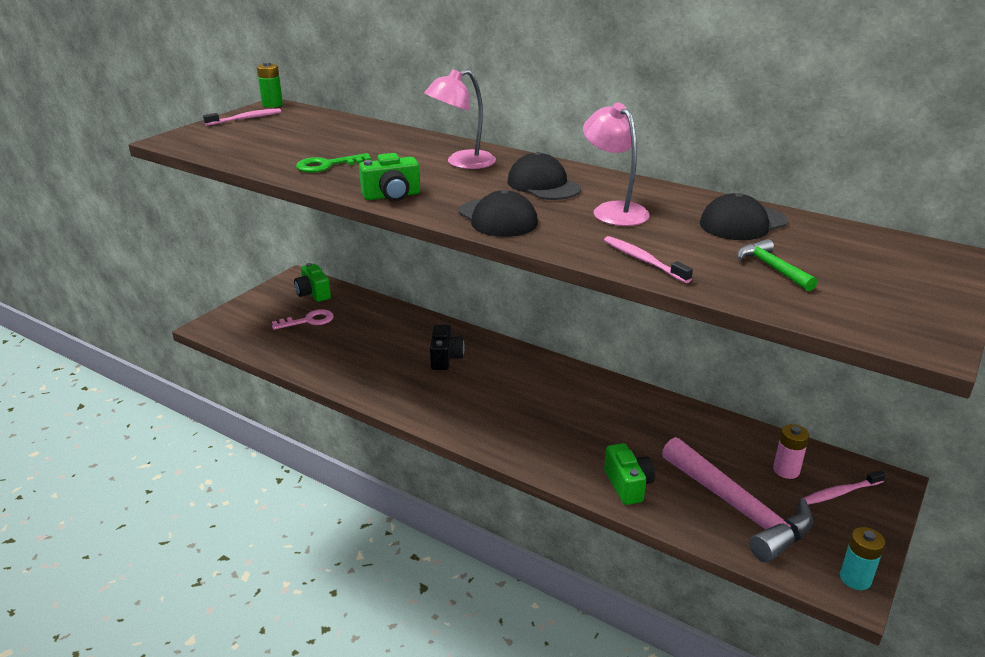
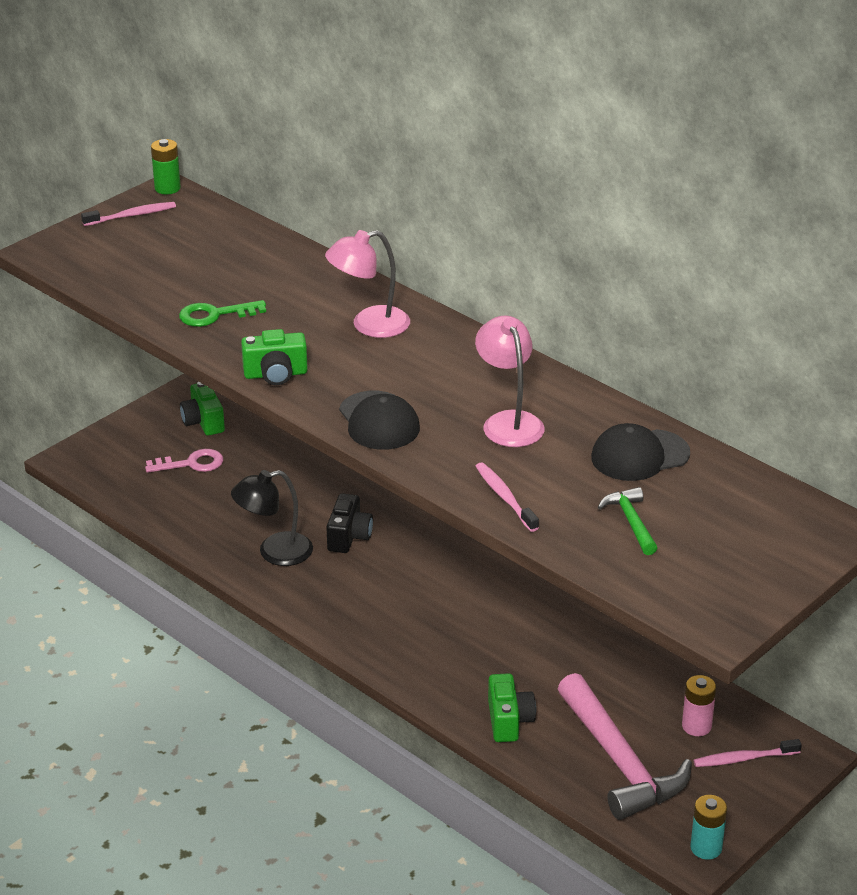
camera: 10 degrees right, 5 degrees up
(388, 375) = (274, 552): none -> black lamp
(543, 185) = (448, 373): black cap -> none

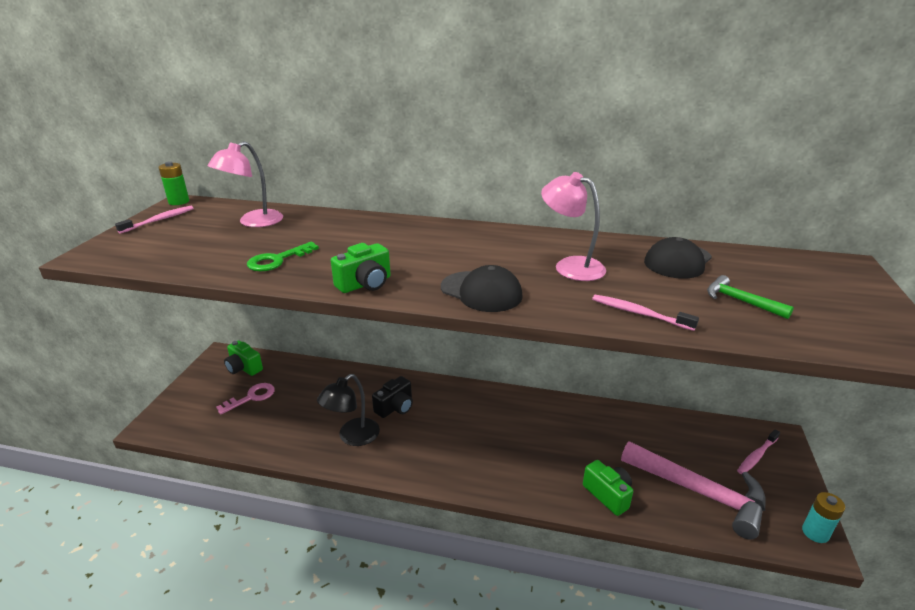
camera: 30 degrees left, 5 degrees down
(349, 536) = (395, 407): black camera -> black camera turned 60 degrees clockwise
(369, 325) = (404, 238): pink lamp -> pink lamp (253, 222)
(696, 726) = (710, 446): pink battery -> none

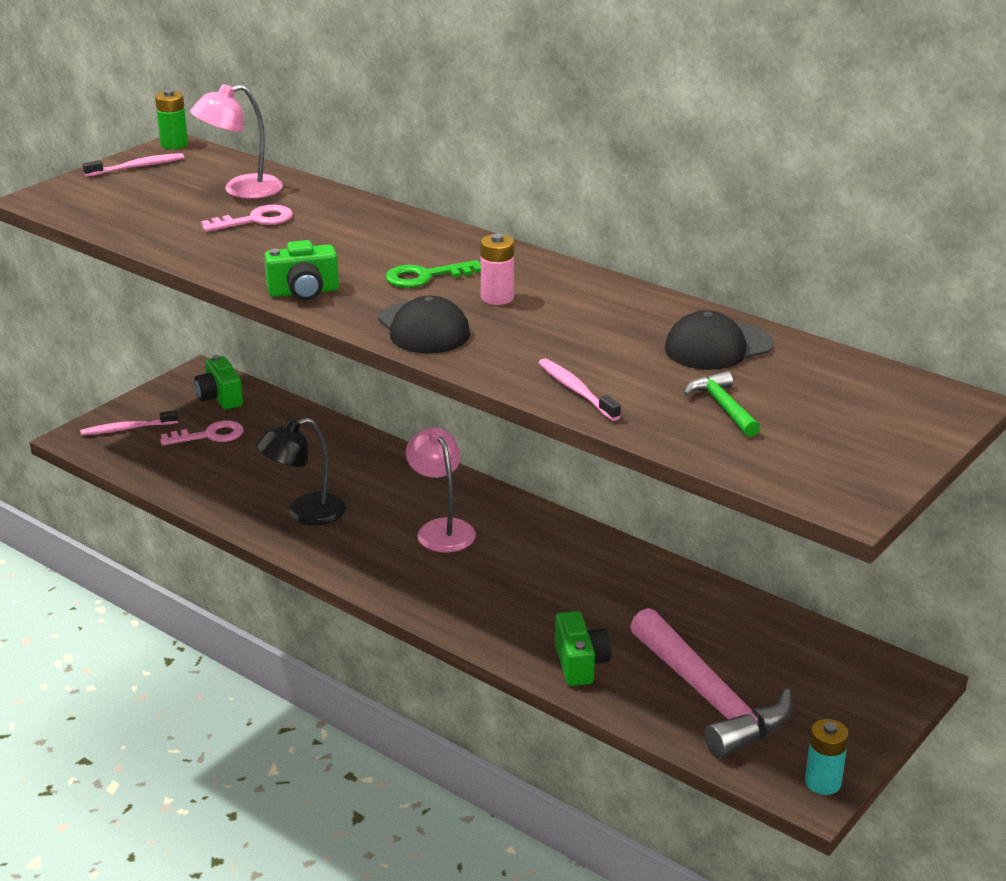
camera: 25 degrees right, 0 degrees up
(277, 260) = (232, 244): green key -> green key (425, 277)
(281, 240) = (255, 220): none -> pink key
(395, 407) = (383, 494): black camera -> none
(505, 259) = (497, 298): none -> pink battery
(570, 266) = (567, 323): pink lamp -> pink lamp (441, 529)
(757, 456) = (845, 687): pink toothbrush -> pink toothbrush (127, 429)

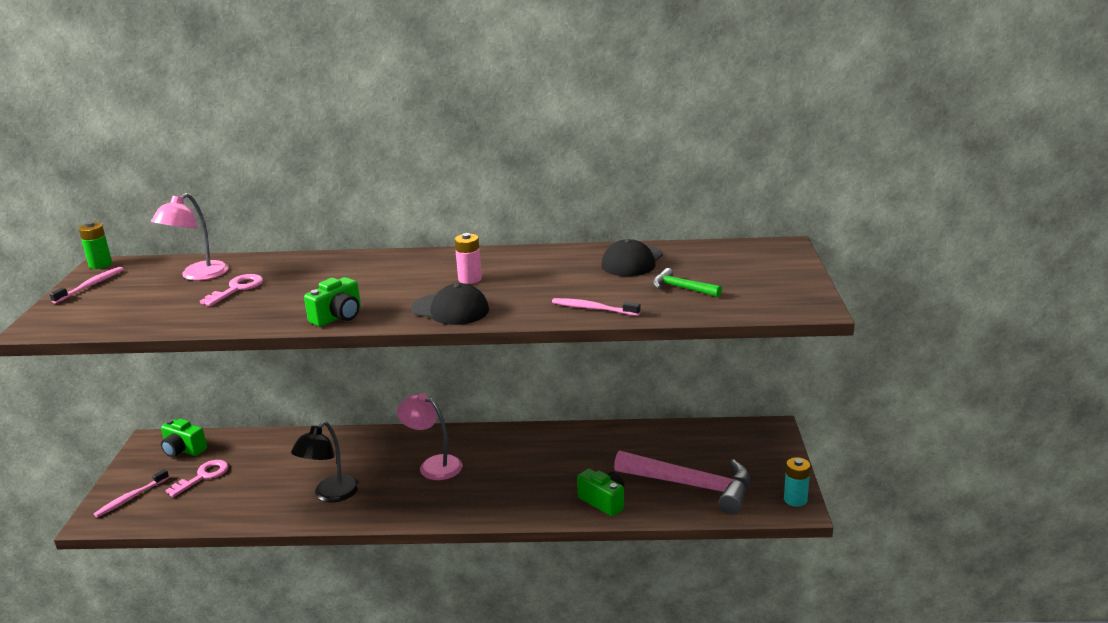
camera: 35 degrees left, 5 degrees down
(425, 277) = (406, 283): green key -> none

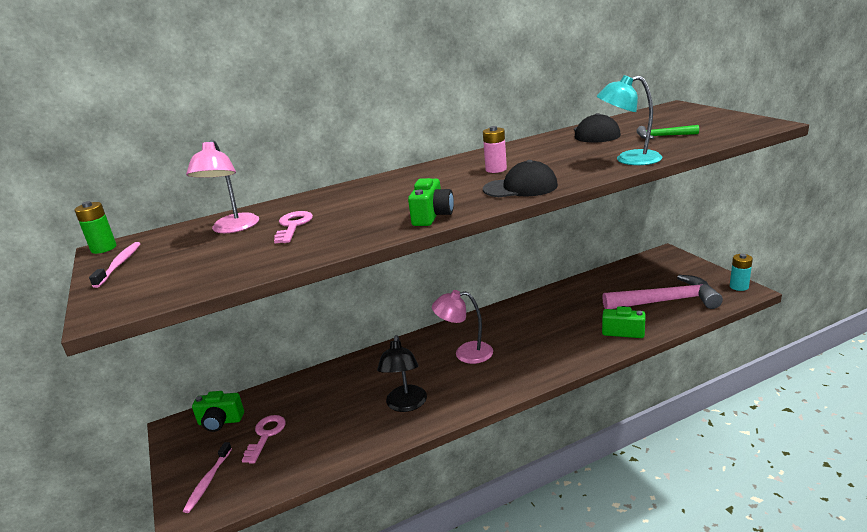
camera: 25 degrees left, 0 degrees up
(593, 309) = (629, 160): pink toothbrush -> turquoise lamp

